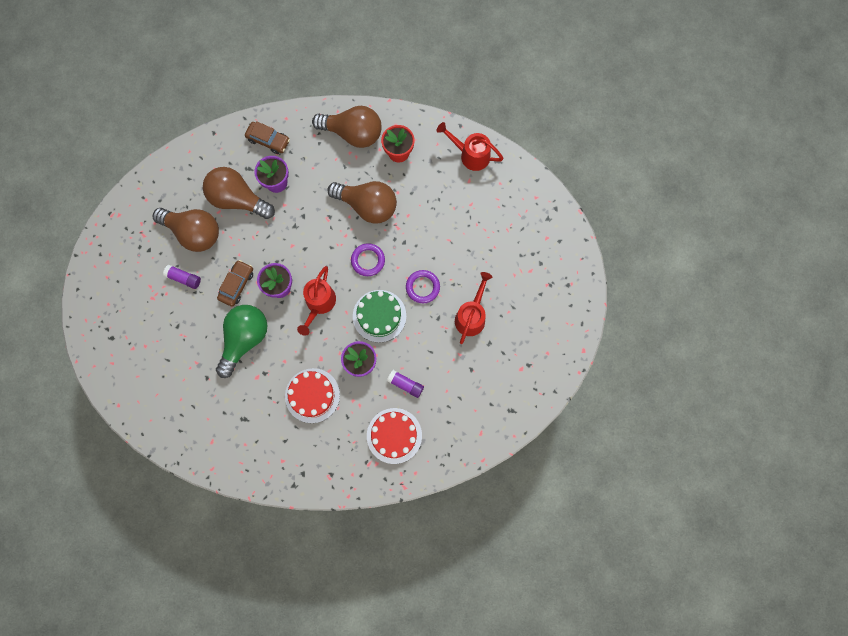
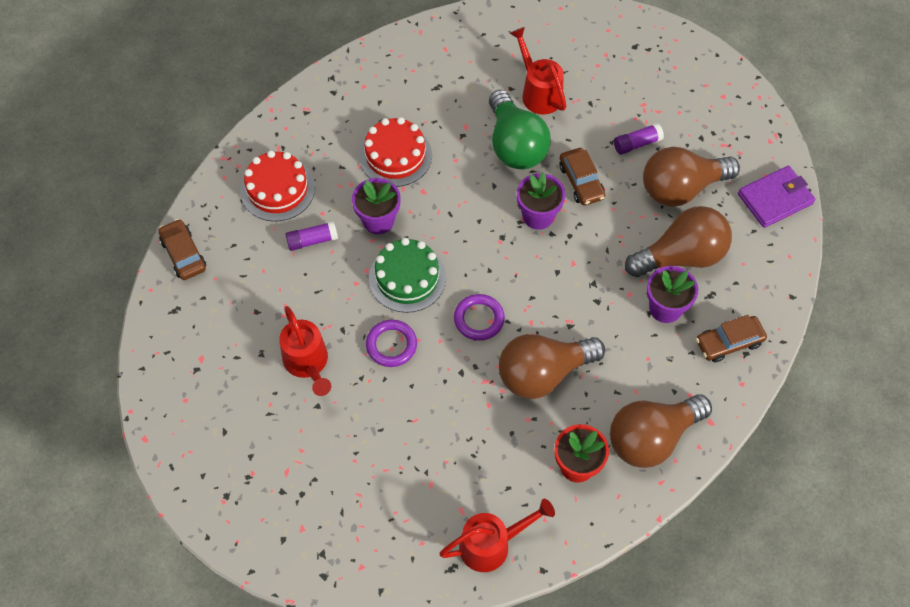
camera: 135 degrees right, 15 degrees down
(157, 183) = (775, 199): none -> purple wallet
(319, 304) = (481, 235): red watering can -> red watering can (538, 92)
(479, 441) = (184, 254): none -> brown car

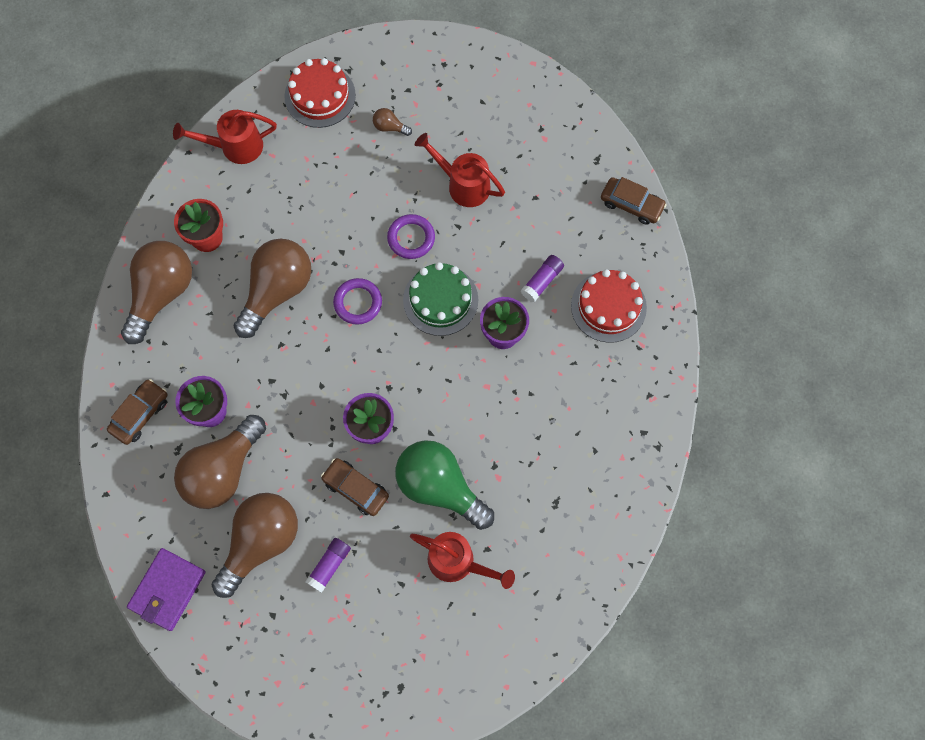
camera: 145 degrees right, 10 degrees up
(329, 464) = (390, 127): none -> brown light bulb
(395, 156) = (537, 404): red cake -> red cake (320, 96)
(492, 544) = (235, 147): red watering can -> red watering can turned 45 degrees clockwise

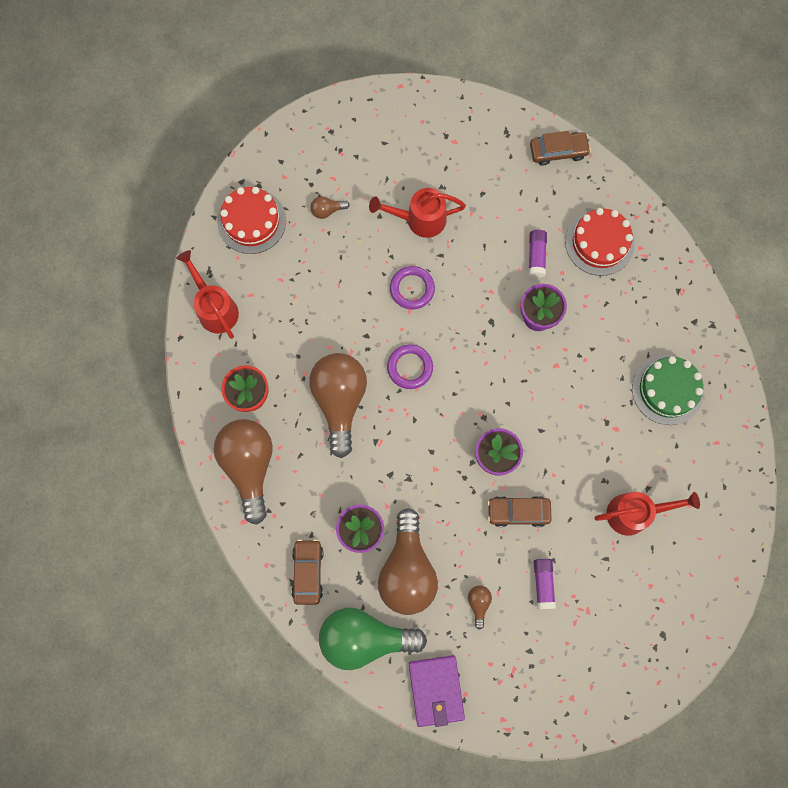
camera: 35 degrees left, 5 degrees up
(235, 147) = (215, 308): red watering can -> red watering can turned 105 degrees clockwise
(261, 542) = (478, 603): brown light bulb -> brown light bulb, size x0.41
(440, 300) = (471, 322): green cake -> green cake (667, 390)
(440, 487) = (579, 466): green light bulb -> green light bulb (365, 638)

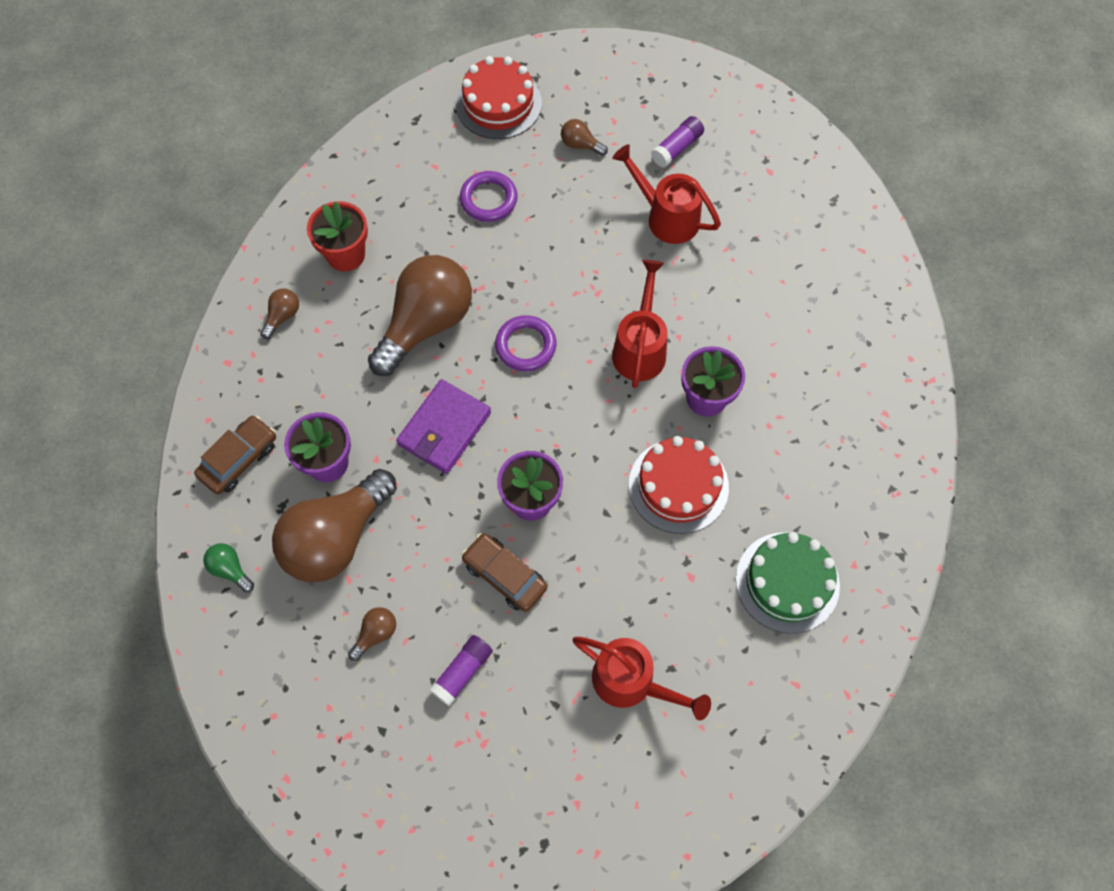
camera: 40 degrees right, 10 degrees down
(215, 308) = (390, 153): red watering can -> red watering can (640, 347)
(249, 466) = (282, 316): brown light bulb -> brown light bulb, size x0.41
(365, 638) = (230, 569): green light bulb -> green light bulb, size x0.41
(412, 289) = (598, 274): purple ring -> purple ring (488, 199)
(436, 690) = (248, 685): purple wallet -> purple wallet (444, 428)
(536, 256) = (759, 338): purple glue stick -> purple glue stick (676, 148)
(558, 151) = (875, 256): brown car -> none
(599, 242) = (842, 375): red cake -> red cake (678, 486)

